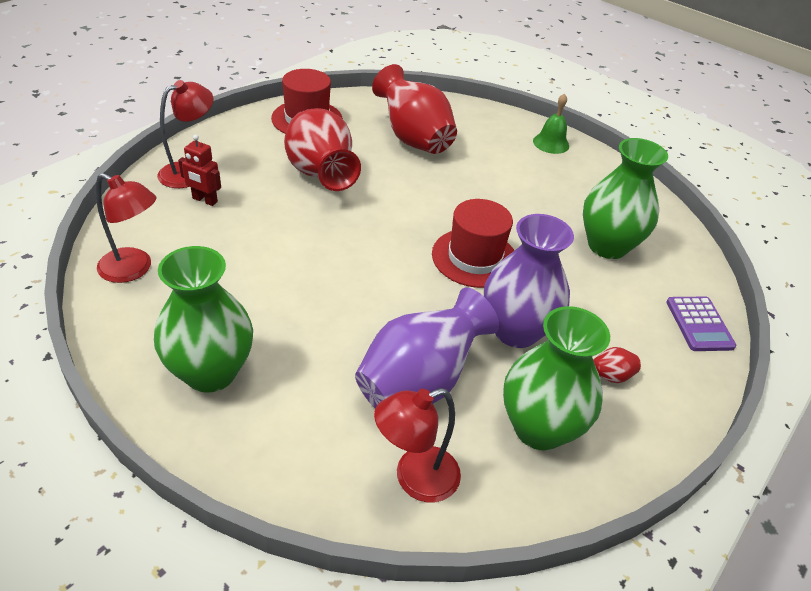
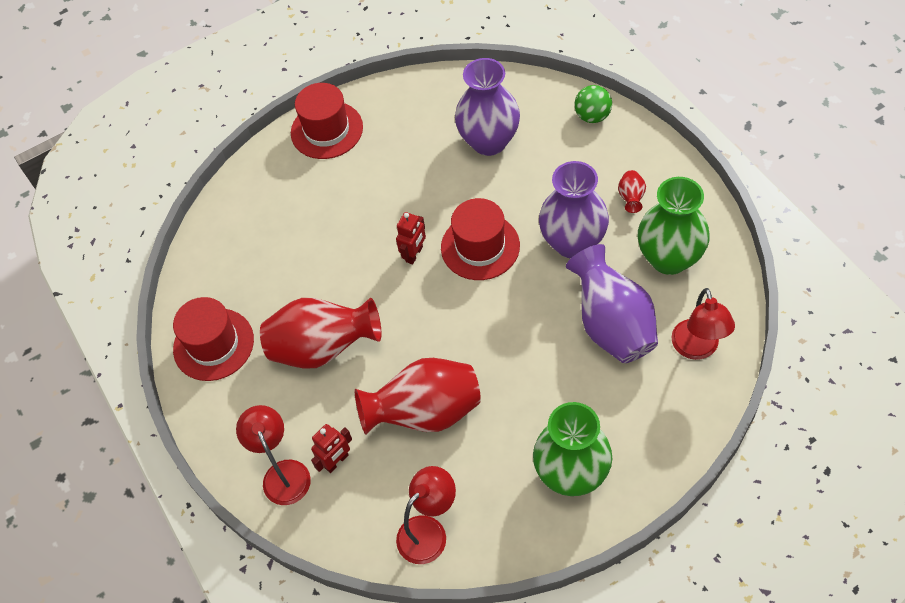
camera: 60 degrees left, 15 degrees up
(413, 139) = (283, 250): red vase -> red vase (425, 413)
(444, 214) = (414, 254): none -> red robot
(551, 143) = (327, 130): green bell -> red hat
(607, 246) = (489, 141): green vase -> purple vase
(699, 324) = (592, 116): purple calculator -> green ball

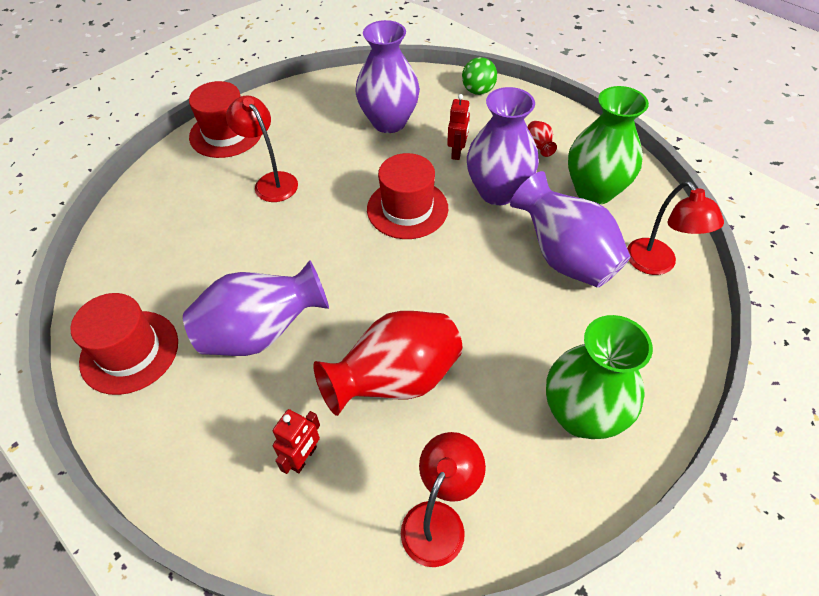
camera: 20 degrees left, 5 degrees down
(283, 473) = (238, 485): red lamp -> red lamp (271, 181)
(323, 348) = (261, 332): red vase -> purple vase
(414, 254) = (341, 225): red robot -> red robot (457, 152)

